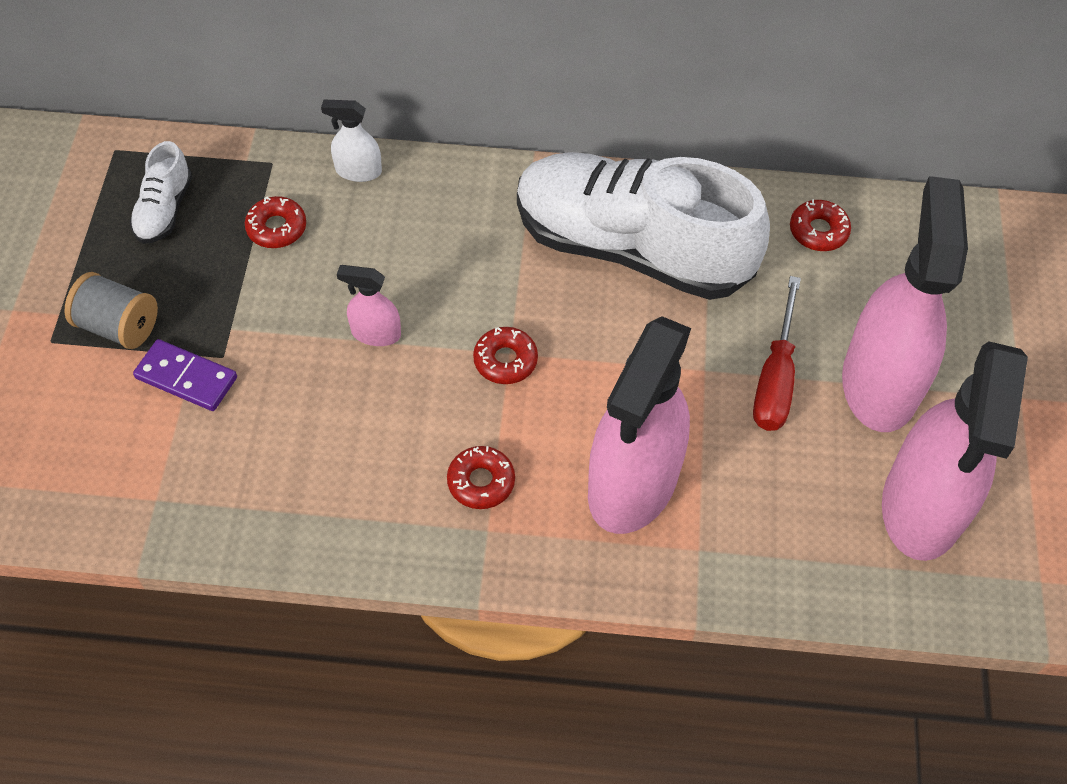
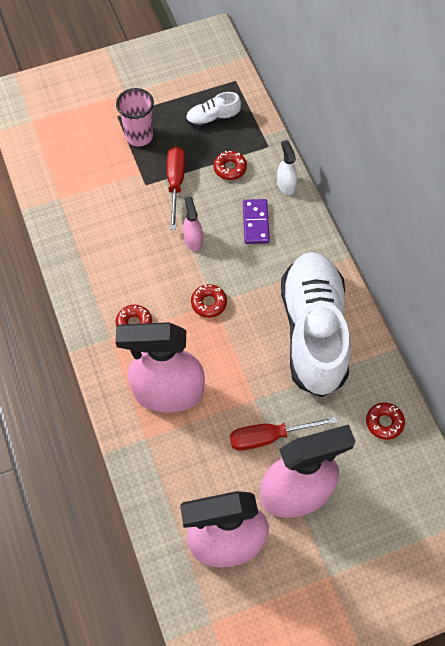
camera: 65 degrees right, 5 degrees up
(119, 326) = (139, 136): grey spool -> pink cup
(186, 378) = (126, 176): purple domino -> purple domino (255, 223)
(252, 313) = (175, 184): none -> red screwdriver

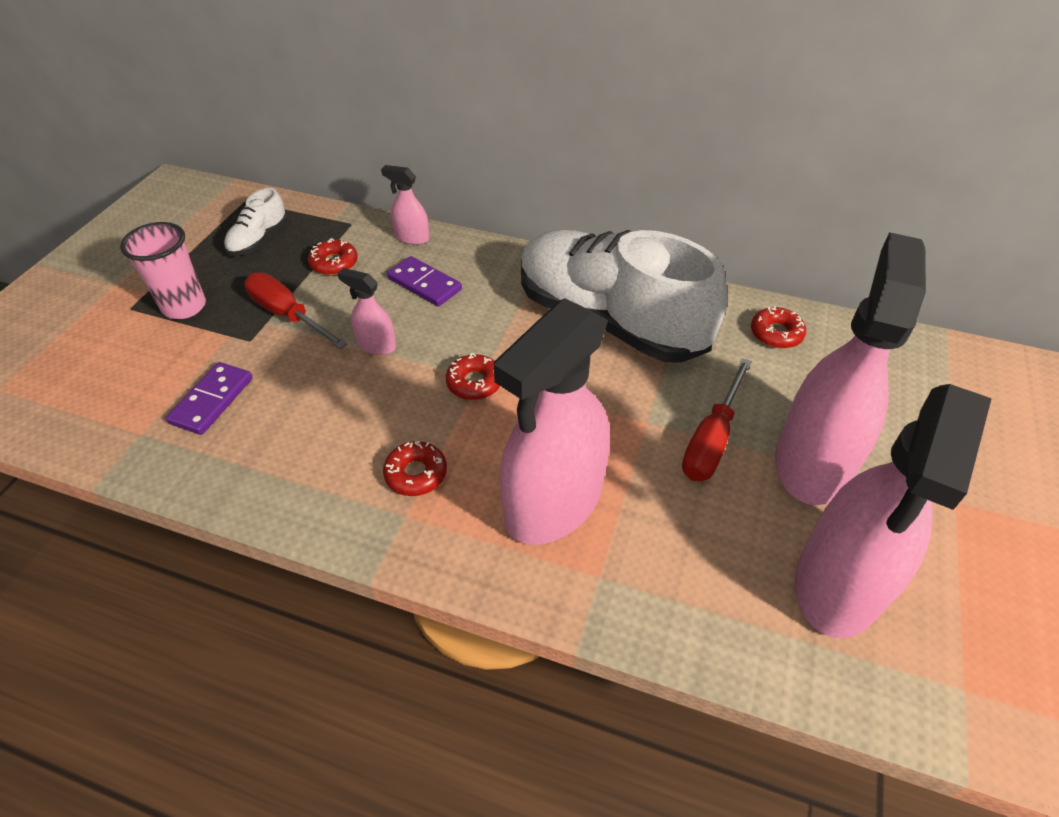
camera: 50 degrees left, 15 degrees down
(99, 206) = (212, 400): none -> purple domino
(286, 184) = (412, 237): white spray bottle -> pink spray bottle

